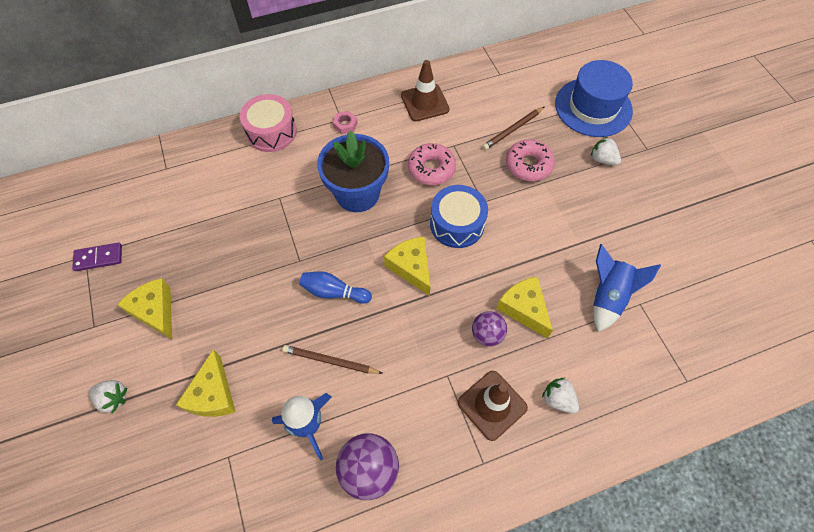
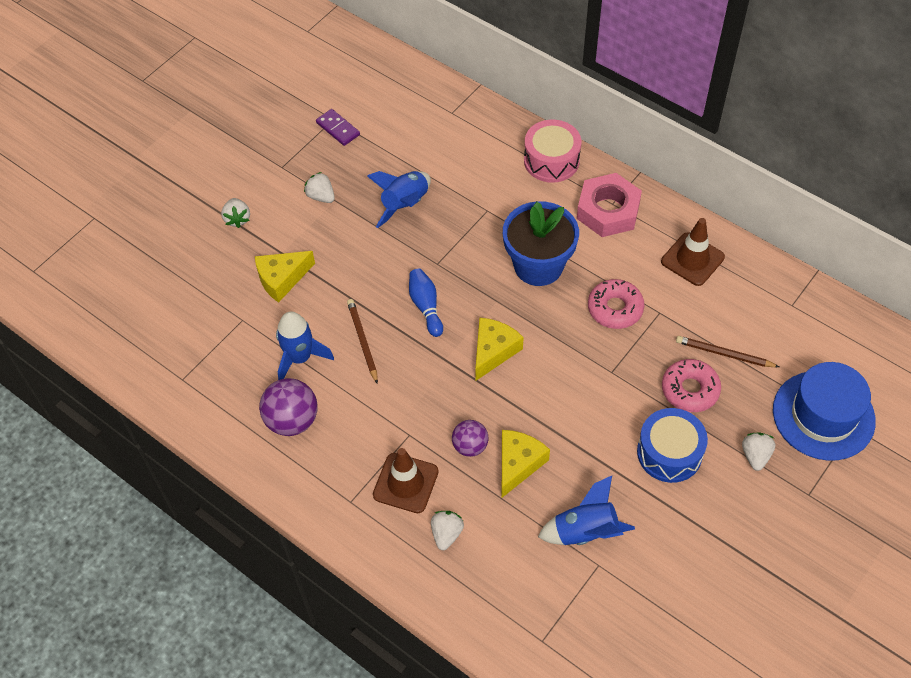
camera: 60 degrees right, 5 degrees down
(155, 311) = (321, 196): yellow cheese -> white strawberry
(223, 251) = (405, 205): none -> blue rocket
(345, 125) = (608, 211): pink nut -> pink nut, size x2.34
(457, 224) = (568, 363): blue drum -> blue drum (669, 453)

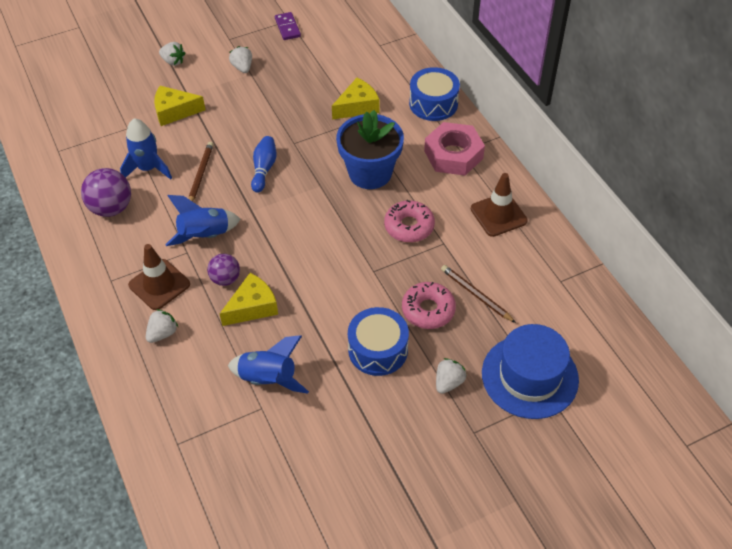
camera: 25 degrees right, 5 degrees down
(237, 219) = (173, 61): white strawberry -> white strawberry turned 75 degrees counterclockwise
(405, 205) = (299, 95): blue rocket -> blue rocket (204, 236)
(493, 351) = (292, 219): yellow cheese -> yellow cheese (357, 107)
(551, 160) = (433, 103): pink drum -> blue drum

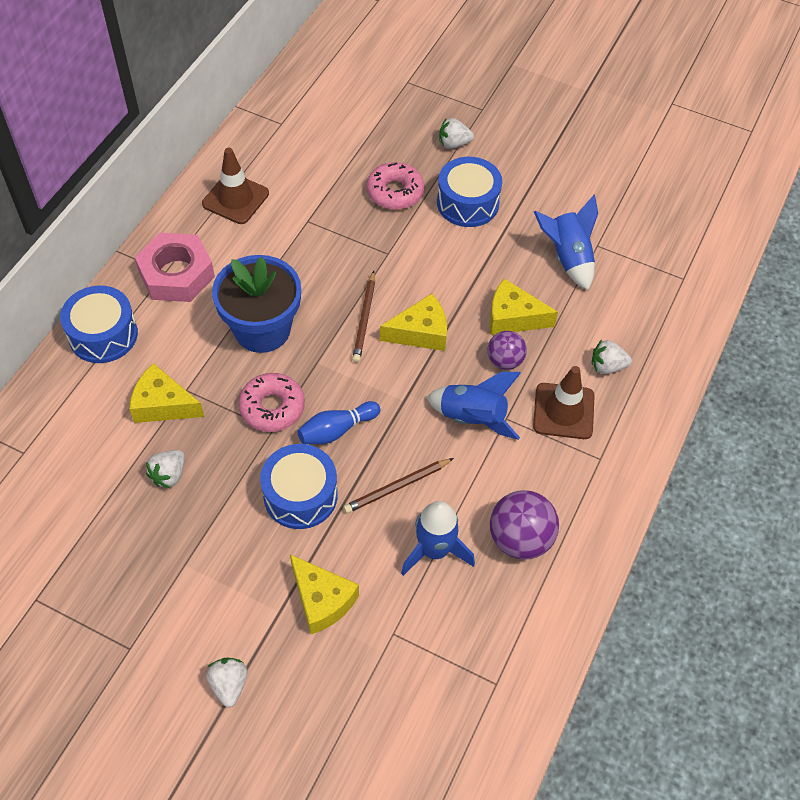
camera: 130 degrees left, 5 degrees up
(240, 133) = (300, 495): none -> blue drum
(242, 67) = (179, 583): white strawberry -> white strawberry (169, 475)
(287, 27) = (54, 588): purple domino -> none
(291, 248) = (420, 332): none -> yellow cheese
(409, 226) = (309, 257): pink donut -> pink donut (272, 407)
(476, 295) = (348, 169): brown pencil -> brown pencil (364, 319)
(529, 376) = (400, 100): blue hat -> none

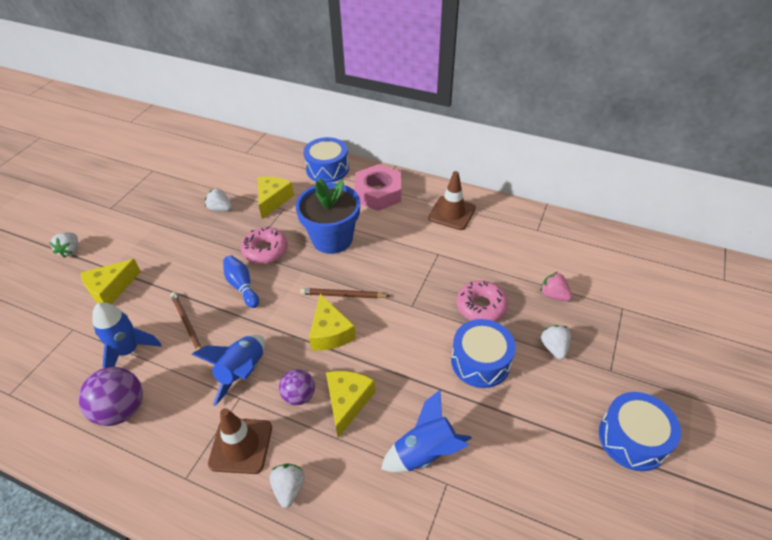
camera: 90 degrees right, 10 degrees down
(229, 685) = (70, 251): white strawberry -> white strawberry turned 105 degrees clockwise
(300, 495) = (192, 271): blue drum -> blue drum (632, 438)
(385, 130) = (553, 295): none -> pink strawberry

